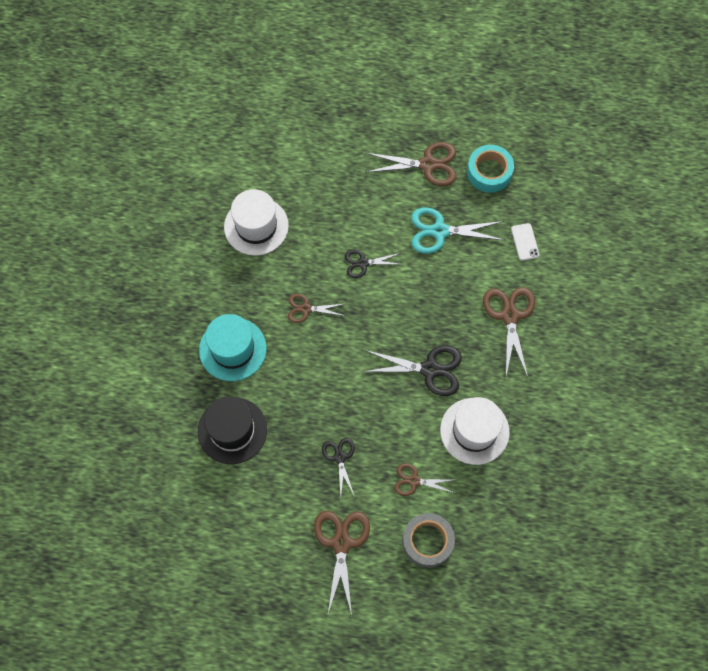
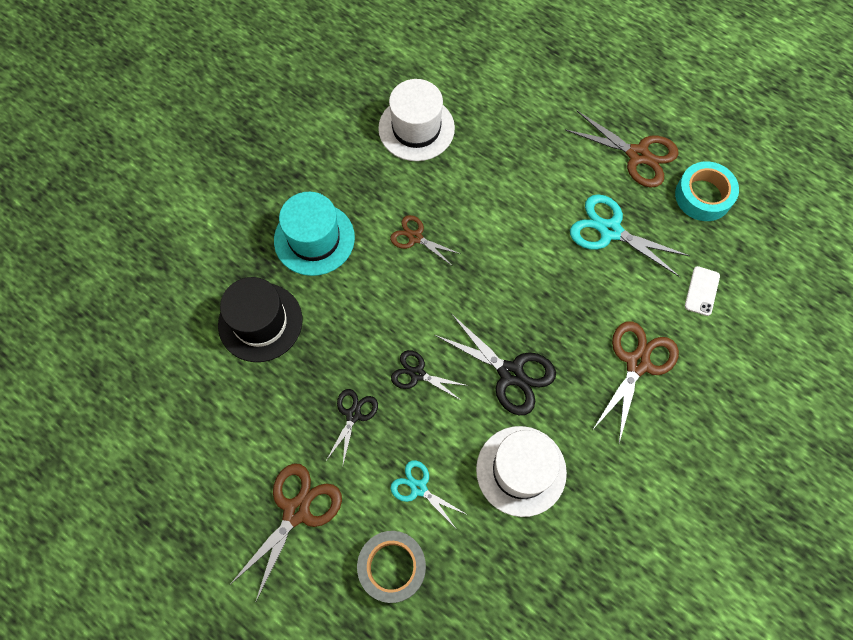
camera: 30 degrees right, 0 degrees up
(363, 263) = (505, 222): black scissors -> black scissors (417, 374)
(414, 481) = (418, 488): brown scissors -> turquoise scissors

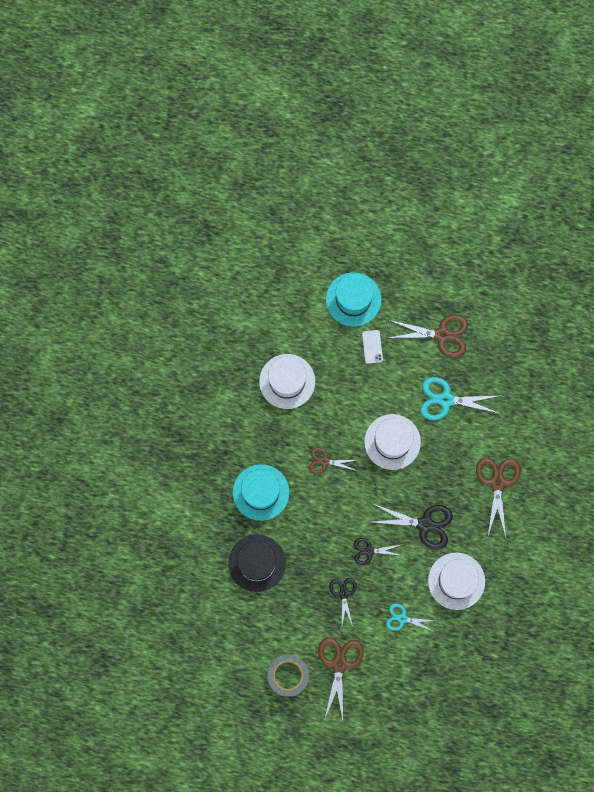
camera: 25 degrees left, 10 degrees up
(392, 567) = (408, 669): grey tape -> grey tape (288, 675)
(515, 251) = (392, 442): none -> white hat
(543, 74) = (353, 299): none -> turquoise hat
(702, 291) = (518, 416): white phone -> white phone (372, 346)
(703, 196) = (495, 347): turquoise tape -> none

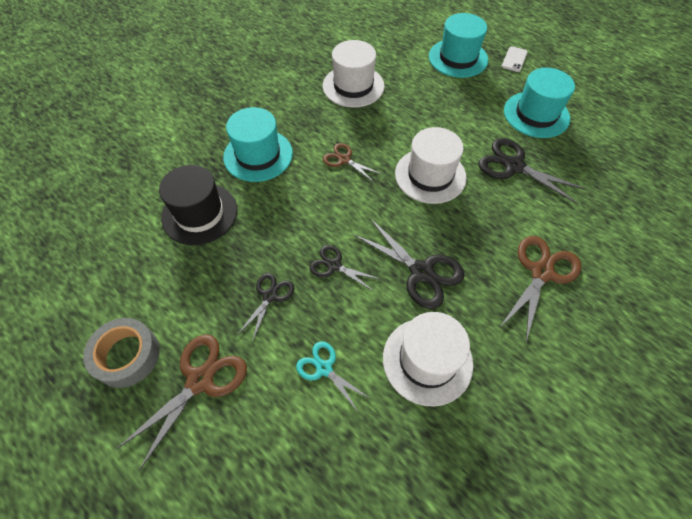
camera: 30 degrees right, 20 degrees down
(372, 346) = (456, 95): white phone -> white phone (514, 59)
(442, 335) = (536, 114): brown scissors -> turquoise hat
(446, 400) = (514, 166): turquoise scissors -> black scissors

